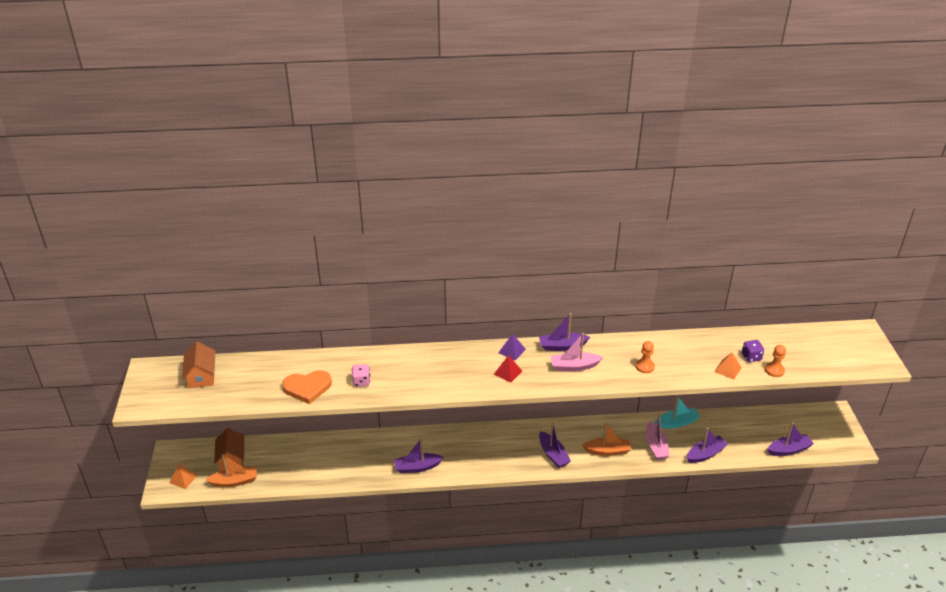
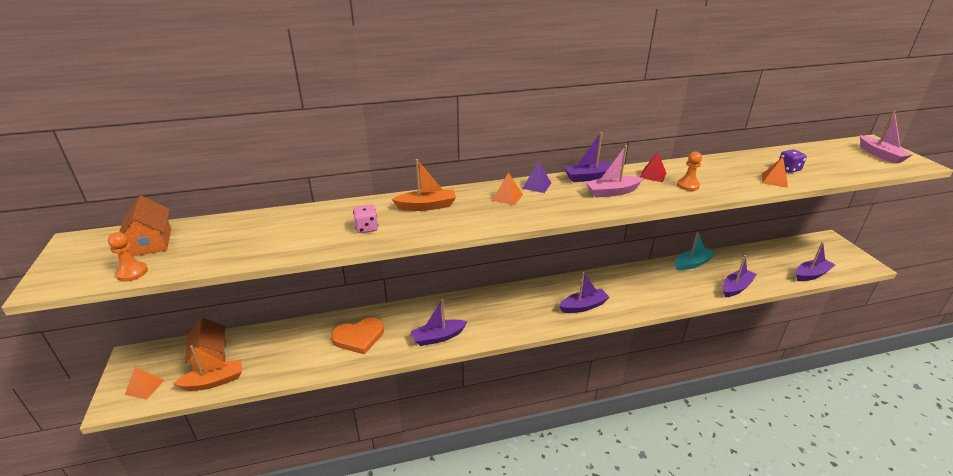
camera: 10 degrees left, 5 degrees down
(307, 388) = (297, 240): orange heart -> orange heart (359, 337)
(482, 361) = (507, 197): none -> orange pyramid
(508, 372) = (541, 203): red pyramid -> red pyramid (653, 175)
(553, 454) = (583, 306): purple boat -> purple boat turned 75 degrees counterclockwise
(607, 451) = (637, 296): orange boat -> orange boat (426, 206)
(655, 446) = (683, 286): pink boat -> pink boat (880, 155)
(774, 370) = (821, 177): orange pawn -> orange pawn (132, 273)

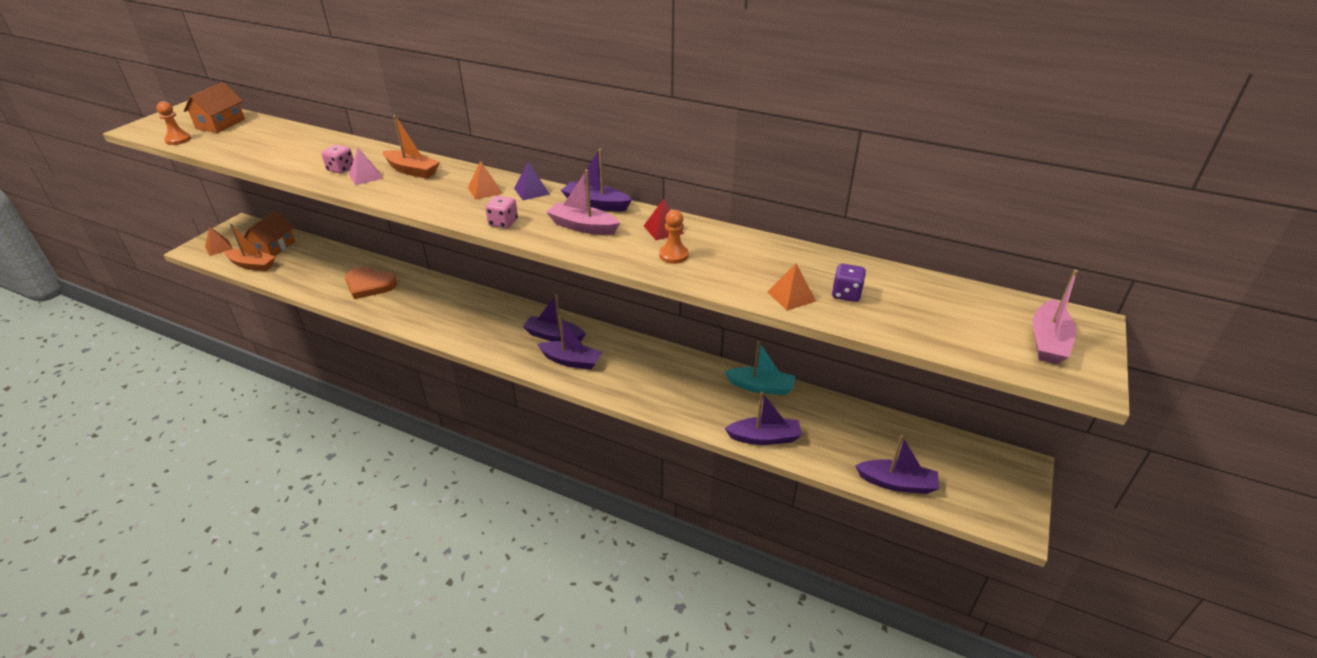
camera: 40 degrees right, 5 degrees up
(399, 224) = (365, 176): none -> pink pyramid
(438, 337) = (418, 316): purple boat -> purple boat (554, 336)
(565, 210) = (503, 223): none -> pink dice

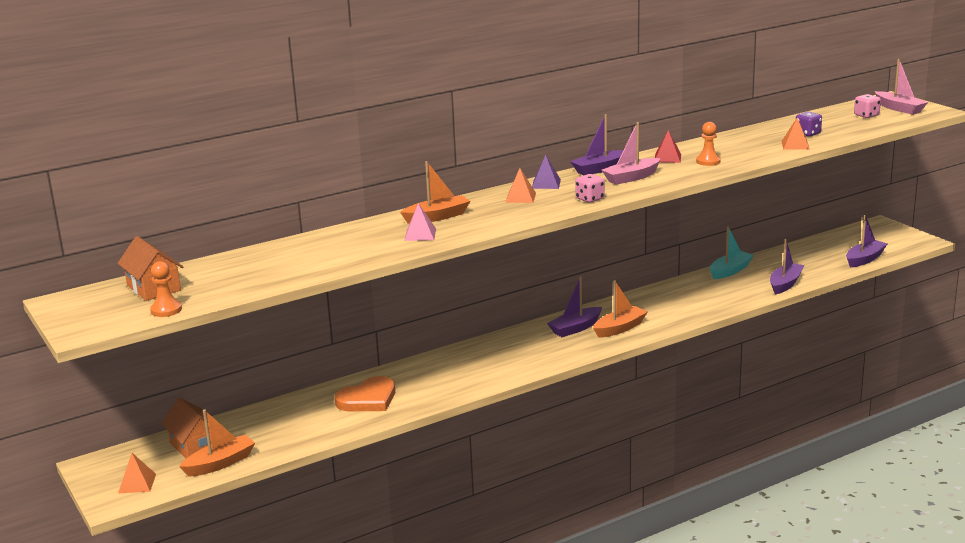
camera: 55 degrees left, 15 degrees down
(341, 169) = (387, 242): pink dice -> pink dice (866, 115)
(571, 361) = (619, 328): purple boat -> orange boat

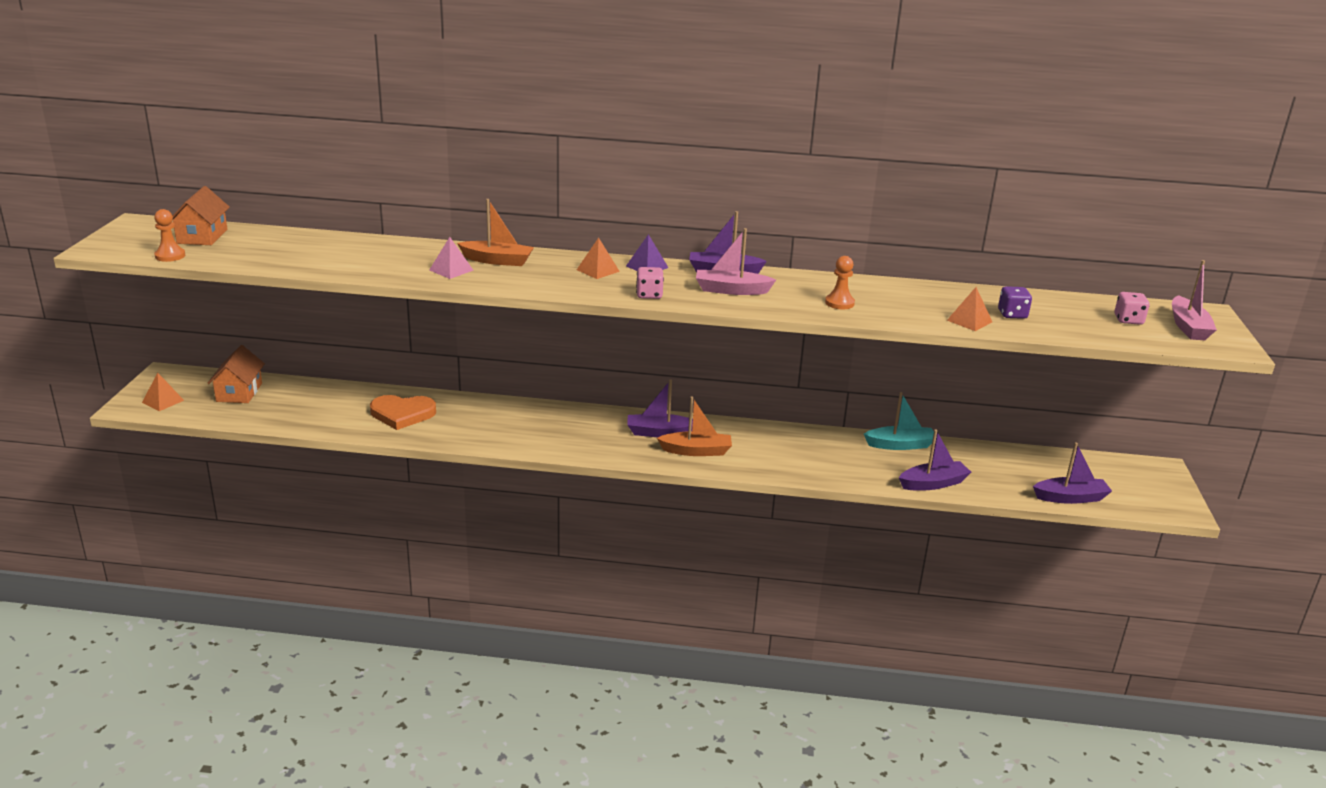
camera: 35 degrees right, 5 degrees up
(220, 463) = (229, 413): orange boat -> none
(667, 158) = (809, 285): red pyramid -> none

